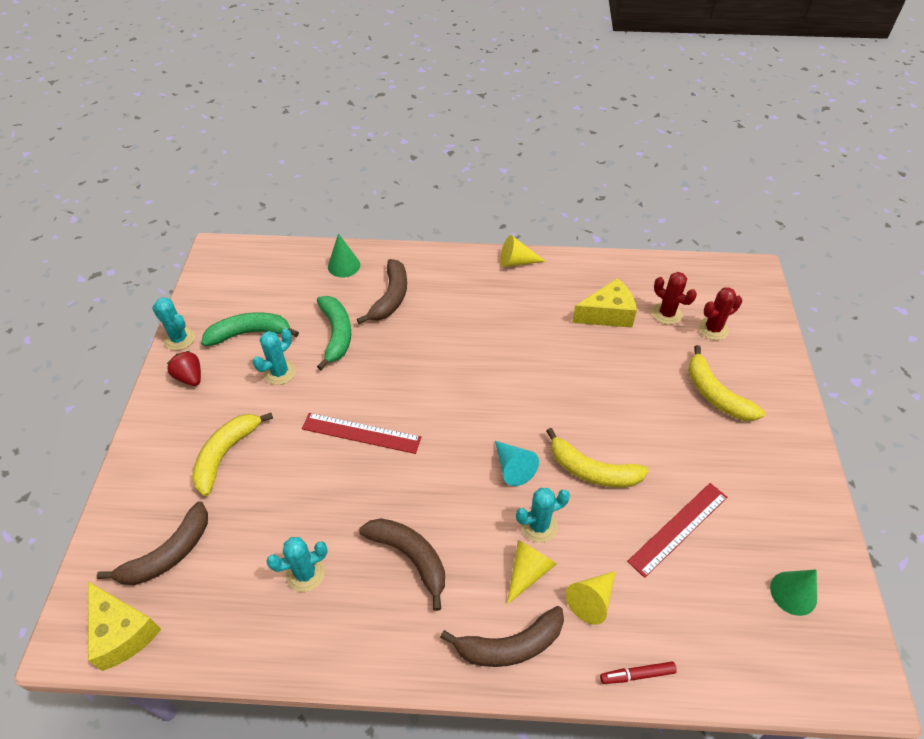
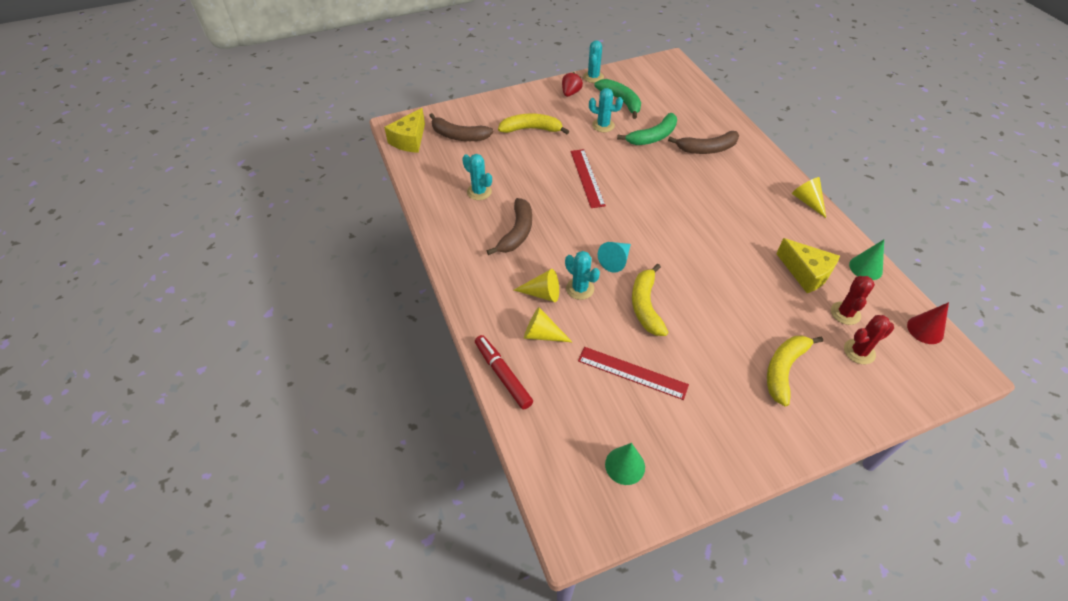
camera: 65 degrees right, 0 degrees up
(344, 265) = (713, 117): green cone -> green cone (865, 268)
(509, 645) = (487, 300): brown banana -> none
(637, 674) = (503, 375): red marker -> red marker, size x1.63
(704, 272) = (925, 330): none -> red cone
(713, 329) = (859, 352): red cactus -> red cactus turned 60 degrees counterclockwise

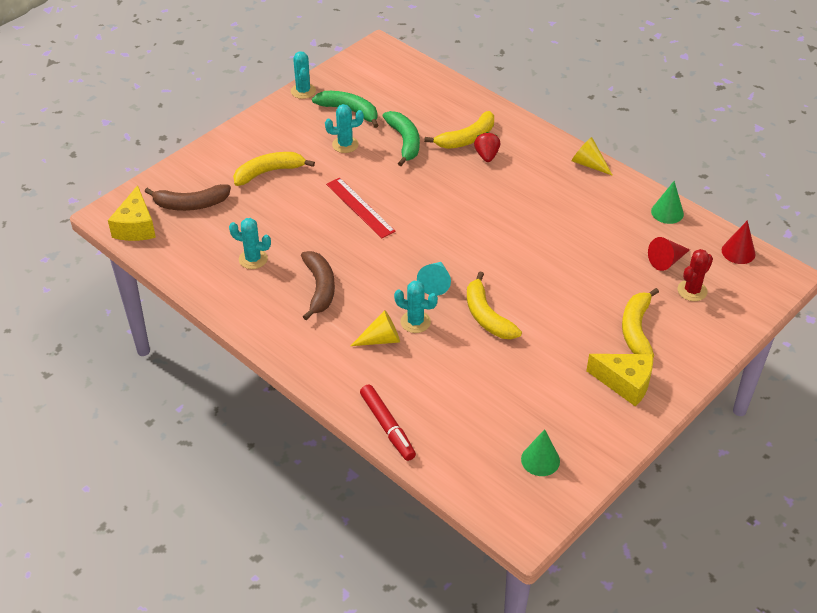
camera: 25 degrees left, 5 degrees down
(503, 375) = (387, 427): red marker -> red marker turned 150 degrees counterclockwise
(542, 334) = (403, 377): yellow cone -> none
(570, 93) = (288, 117): red strawberry -> red strawberry (486, 156)
(632, 372) = (506, 380): red ruler -> none
(652, 137) = (404, 142): green banana -> green banana turned 45 degrees counterclockwise
(706, 149) = (466, 138): brown banana -> yellow banana
(806, 273) = (617, 235): yellow cheese -> yellow cheese (625, 383)
(845, 313) = (667, 260): red cactus -> red cone

